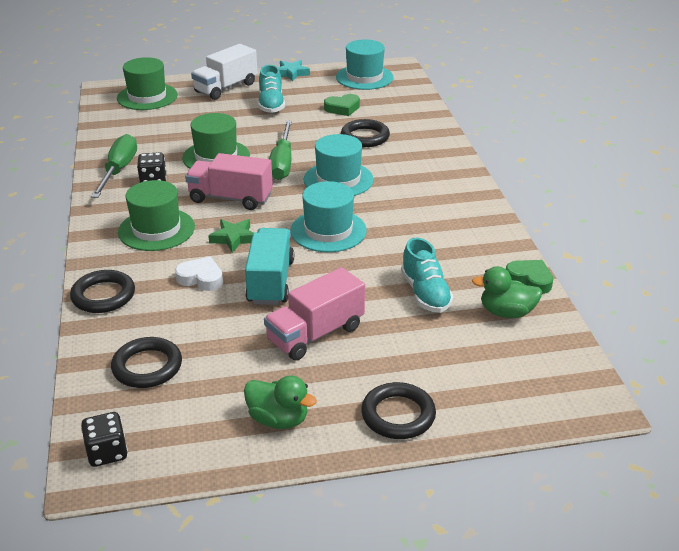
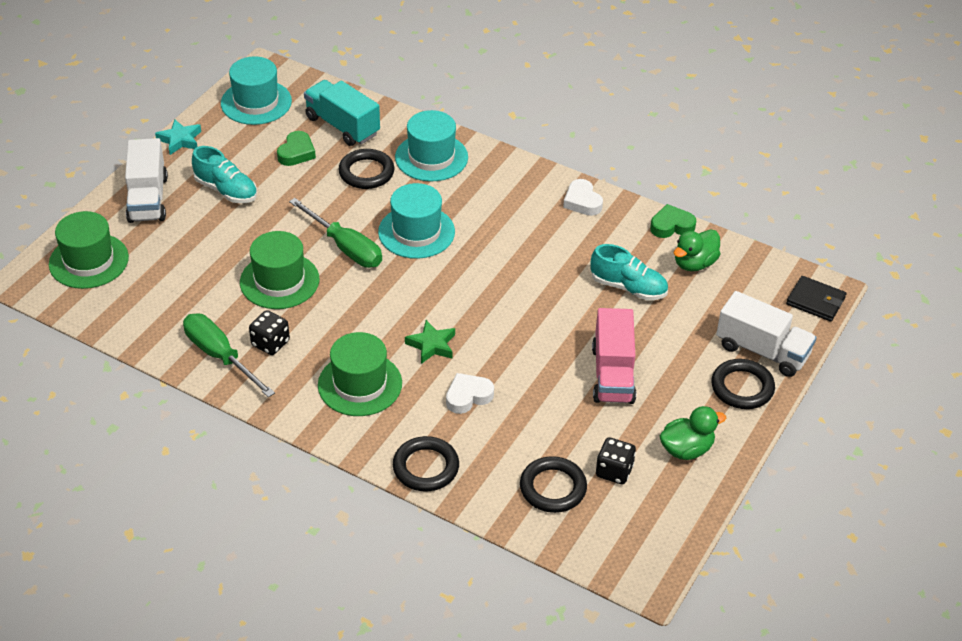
camera: 50 degrees left, 10 degrees up
(107, 452) = (631, 559): black dice -> black dice (614, 471)
(230, 198) = (365, 312): pink truck -> none
(270, 282) = (519, 359): turquoise truck -> turquoise truck (342, 126)
(328, 231) = (486, 285): turquoise hat -> turquoise hat (431, 157)
(461, 404) = (762, 350): none -> white truck
(483, 227) = (582, 201): none -> white heart
(574, 405) = (815, 301): none -> black wallet

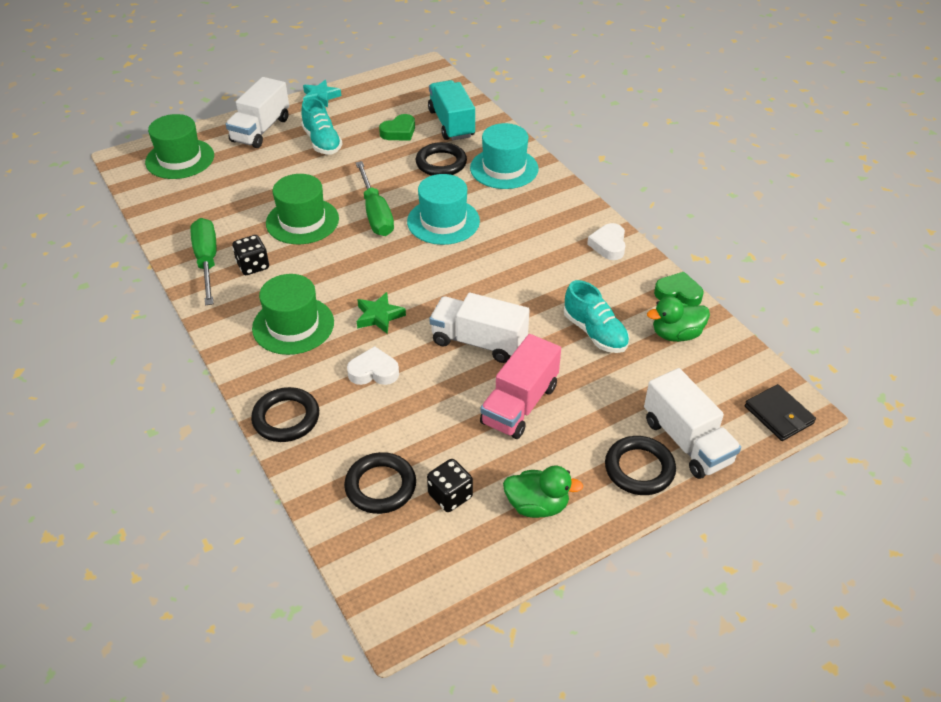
camera: 30 degrees right, 0 degrees up
(256, 102) = (399, 88): turquoise hat -> none
(538, 334) = (479, 342): none -> white truck

